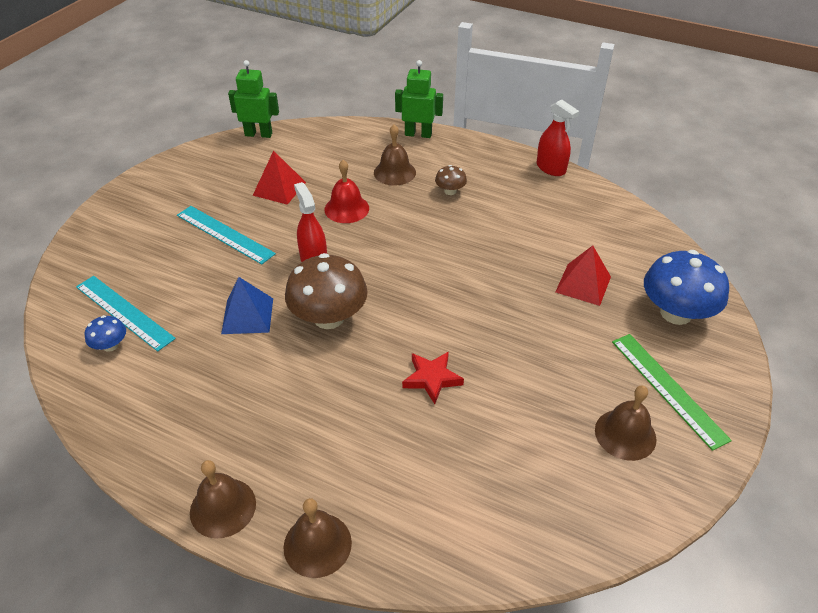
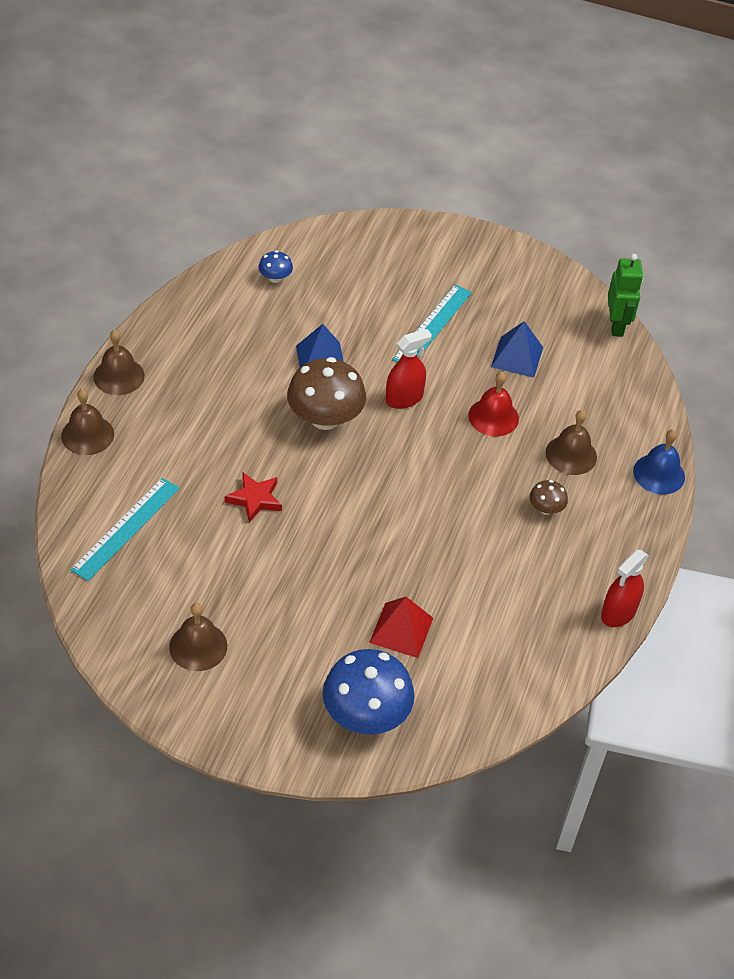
camera: 80 degrees right, 5 degrees up
(124, 312) = (315, 277): turquoise ruler -> turquoise ruler (126, 528)
(279, 188) = (517, 357): red pyramid -> blue pyramid
(418, 134) = (659, 474): green robot -> blue bell
(667, 388) = (256, 689): green ruler -> none

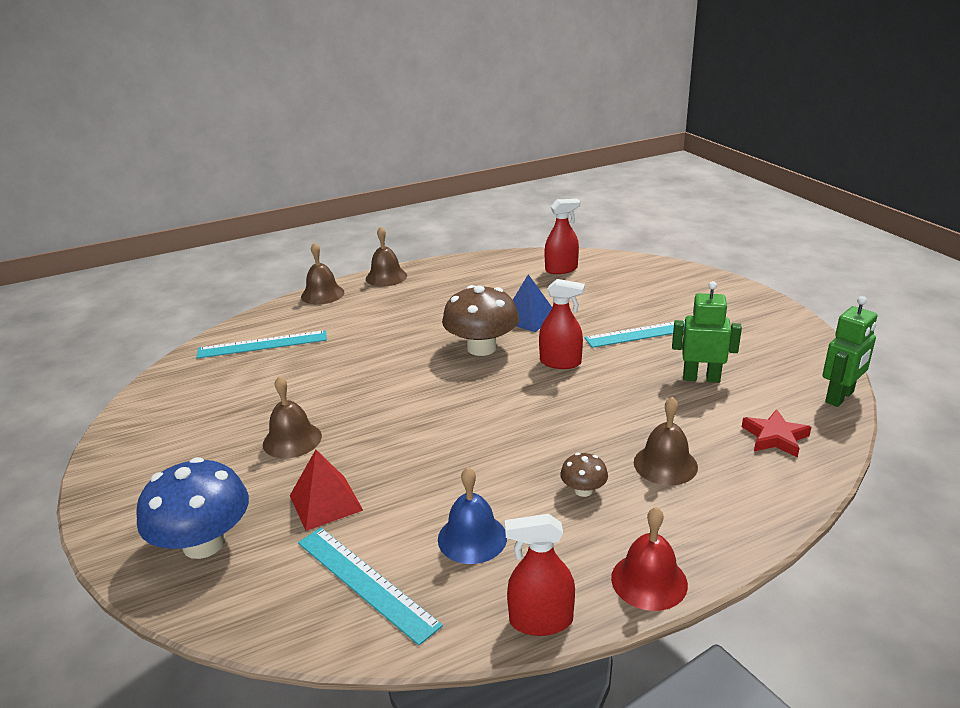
camera: 50 degrees right, 20 degrees down
(198, 646) = (186, 426): brown bell -> brown bell (292, 440)
(255, 499) = (361, 368): red star -> red star (775, 437)
(275, 278) = (561, 269): blue mushroom -> red spray bottle
(493, 417) = (623, 405): red bell -> red bell (649, 581)
(501, 661) = (365, 582): none -> turquoise ruler
(517, 357) = (701, 378): blue pyramid -> green robot
(659, 474) = (750, 527): blue bell -> blue bell (472, 538)

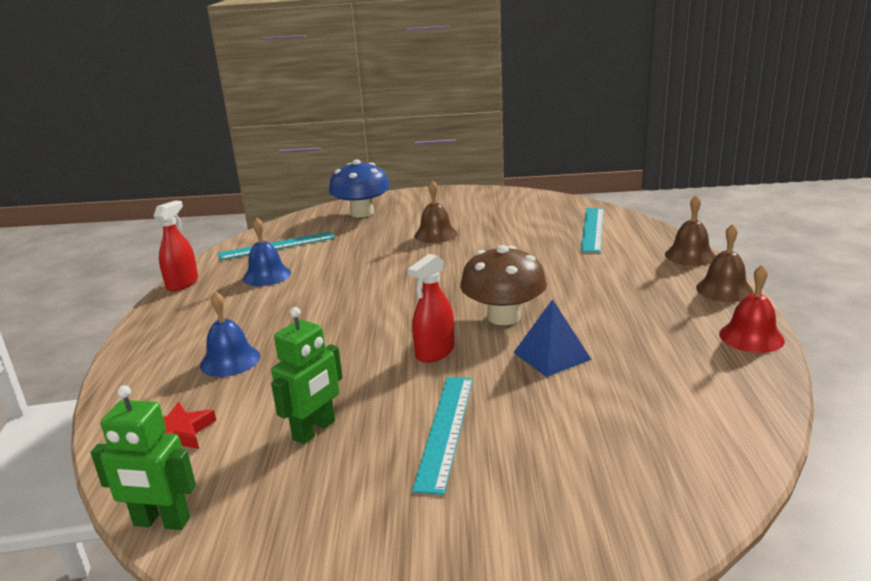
camera: 115 degrees right, 5 degrees down
(325, 502) = (356, 240): red pyramid -> none
(561, 269) = (695, 416): red spray bottle -> none
(583, 490) = (253, 319): brown mushroom -> none
(649, 581) = (153, 320): red bell -> red bell (751, 337)
(665, 464) = (230, 360): brown bell -> blue bell
(840, 397) = (161, 522): green robot -> green robot turned 60 degrees counterclockwise

